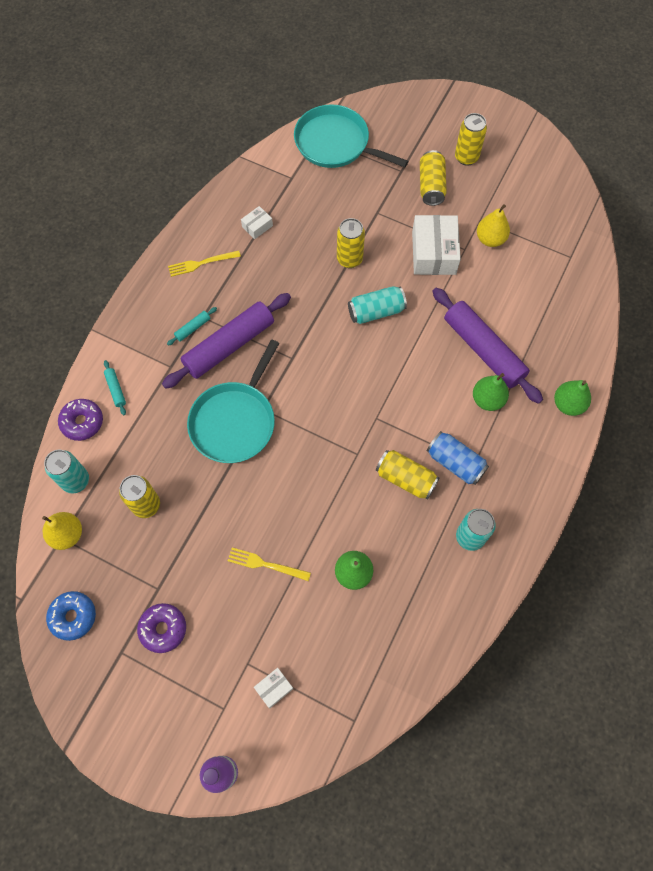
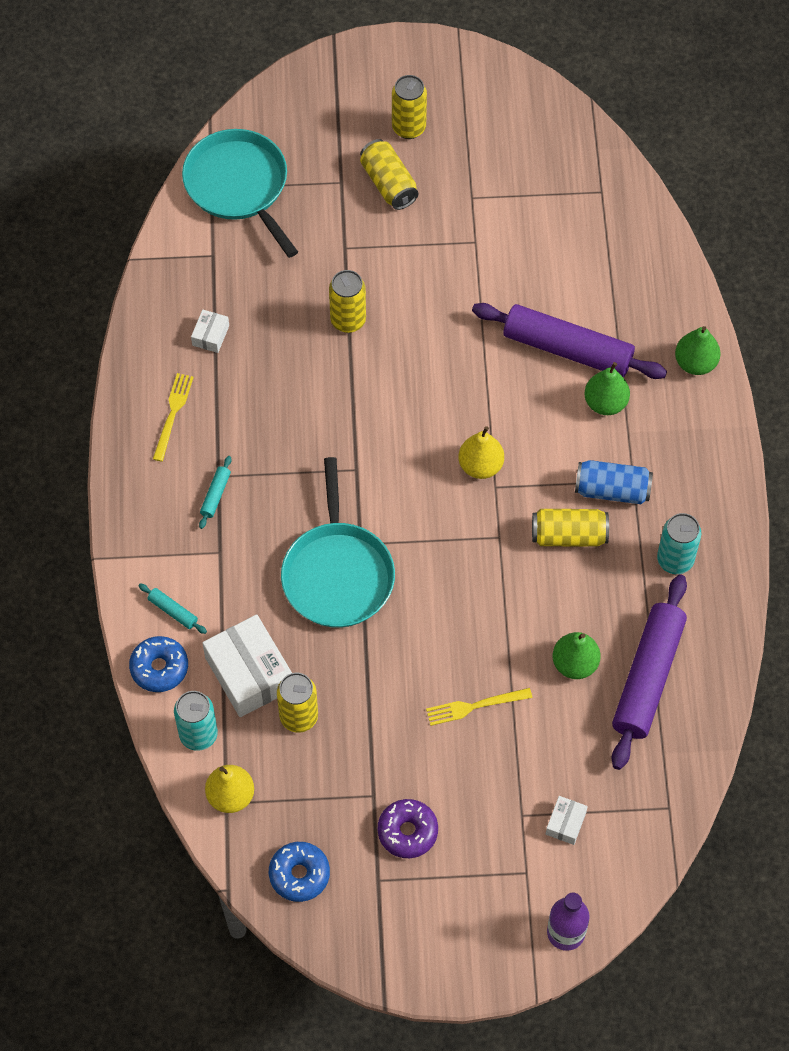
camera: 30 degrees left, 5 degrees down
(82, 422) = (159, 668): purple donut -> blue donut
(201, 263) = (173, 414): yellow fork -> yellow fork turned 150 degrees clockwise
(229, 345) = (273, 493): purple rolling pin -> purple rolling pin (648, 677)
(335, 143) = (239, 186): turquoise pan -> turquoise pan turned 60 degrees clockwise
(376, 311) = (418, 366): turquoise can -> none
(434, 253) = (442, 264): white box -> white box (249, 673)
(490, 239) = (497, 215): yellow pear -> yellow pear (480, 466)

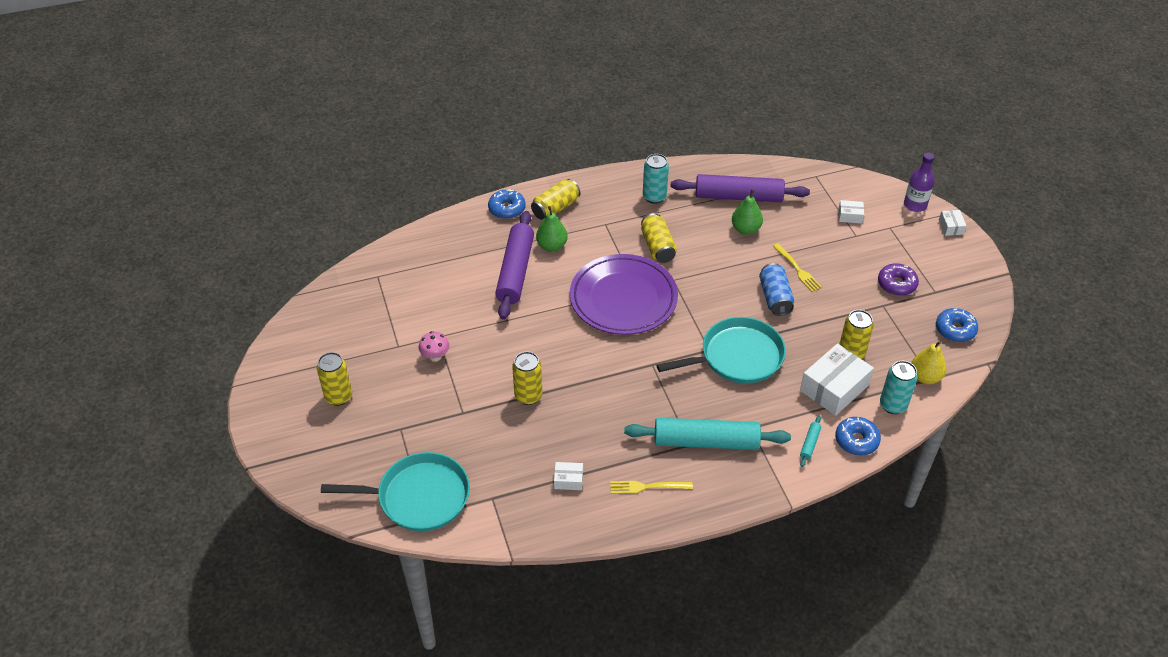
camera: 105 degrees left, 15 degrees down
(215, 495) = (706, 441): turquoise rolling pin -> turquoise rolling pin, size x2.50
(239, 186) = (419, 497): turquoise pan -> turquoise pan turned 135 degrees counterclockwise
(388, 183) = (395, 398): yellow can -> yellow can (555, 208)
(442, 234) = (435, 356): none -> pink mushroom
(480, 466) = (623, 299): yellow pear -> purple plate
(503, 965) = (951, 227): none -> white box
(612, 490) = (616, 232): blue can -> blue can (775, 297)
(695, 363) = (507, 209): green pear -> blue donut

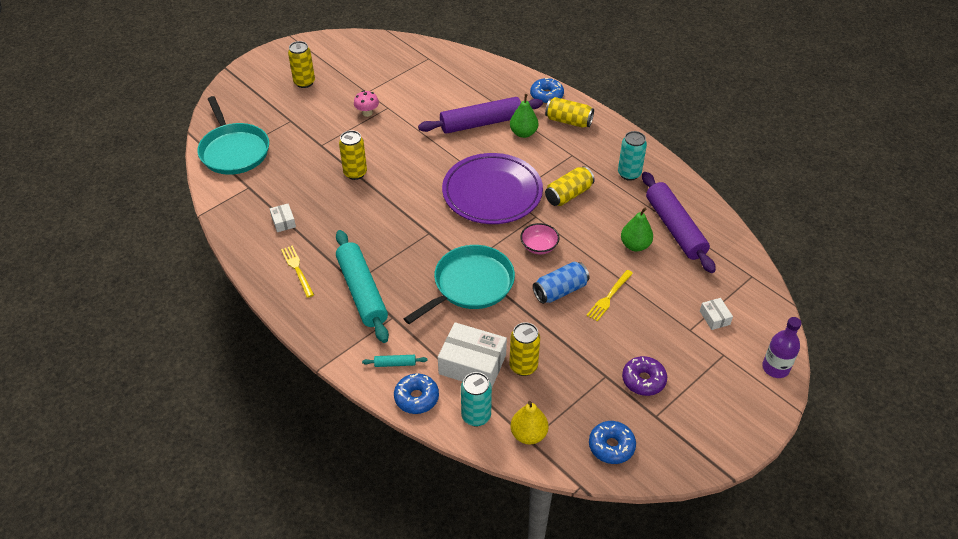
camera: 65 degrees right, 0 degrees up
(714, 292) = (539, 247): none -> pink bowl
(737, 357) = (470, 285): turquoise pan -> turquoise pan turned 90 degrees counterclockwise
(951, 227) = (766, 408): white box -> none

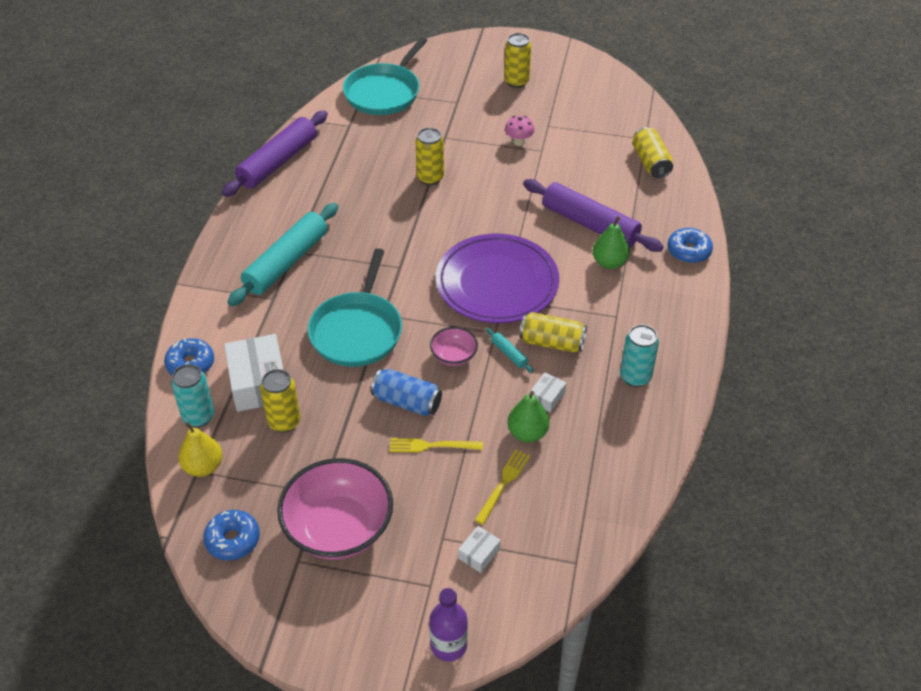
camera: 55 degrees right, 0 degrees up
(283, 222) = (327, 169): white box -> white box (547, 397)
(297, 269) = (278, 208): yellow fork -> yellow fork (503, 484)
(395, 364) = (219, 329): turquoise rolling pin -> turquoise rolling pin (509, 353)
(470, 285) = (357, 330): turquoise pan -> turquoise pan turned 90 degrees clockwise
(568, 121) = (667, 288): yellow can -> yellow can (651, 162)
(643, 380) = (338, 528): purple donut -> pink bowl
(675, 228) = (587, 456): purple rolling pin -> purple rolling pin (278, 162)

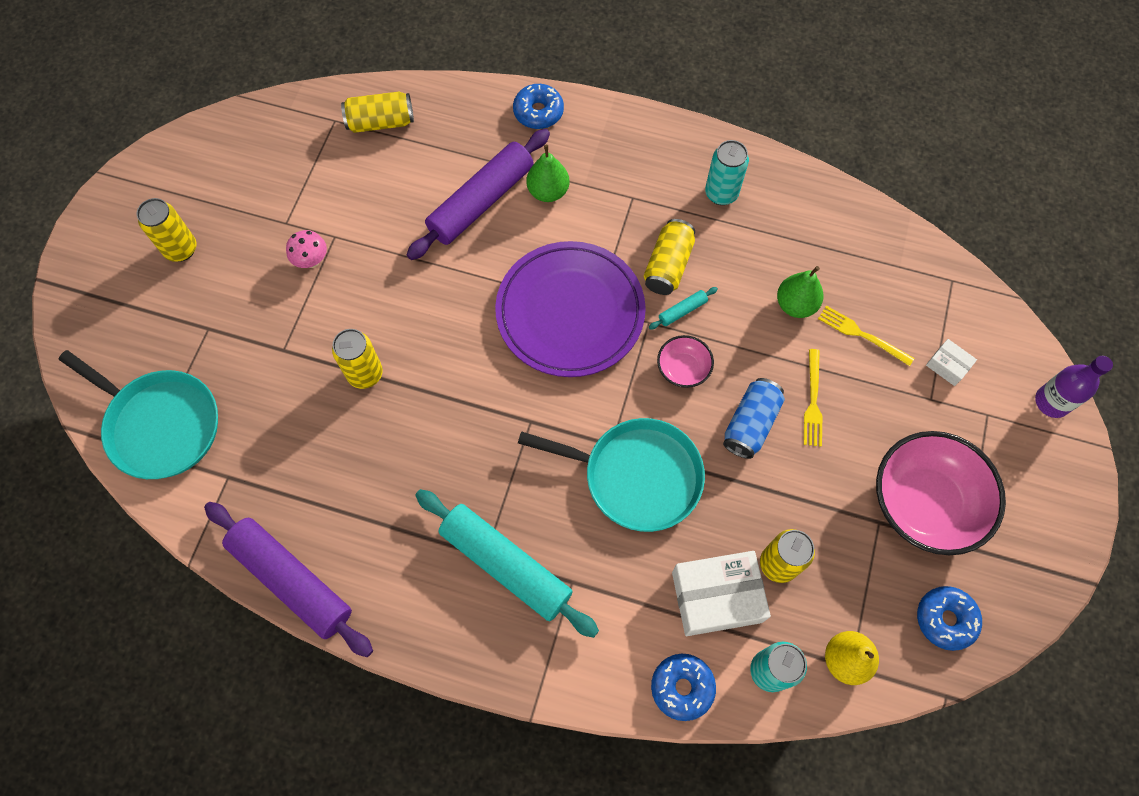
camera: 85 degrees left, 20 degrees up
(547, 397) = (746, 280): white box -> none

